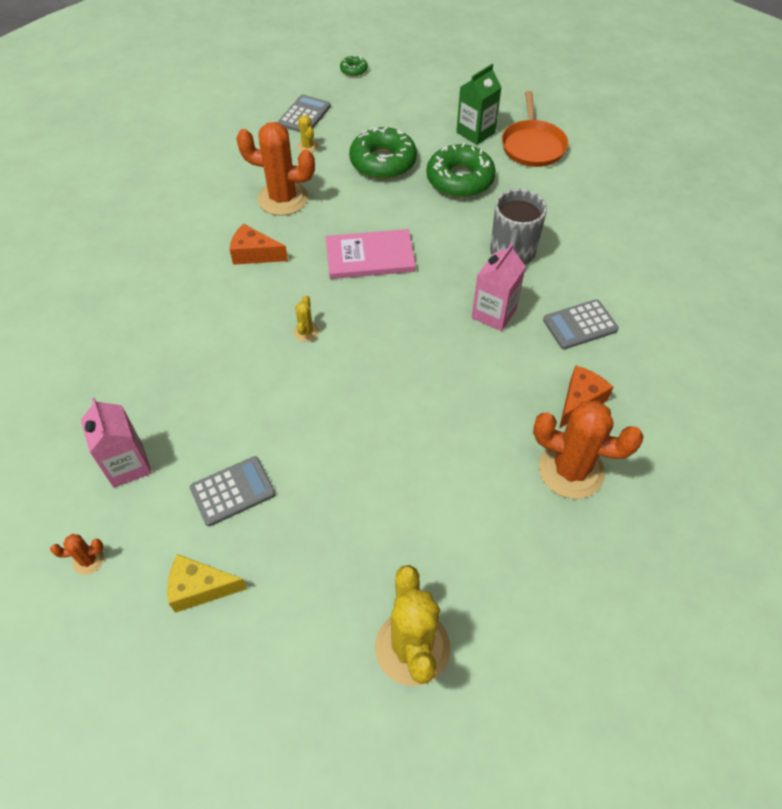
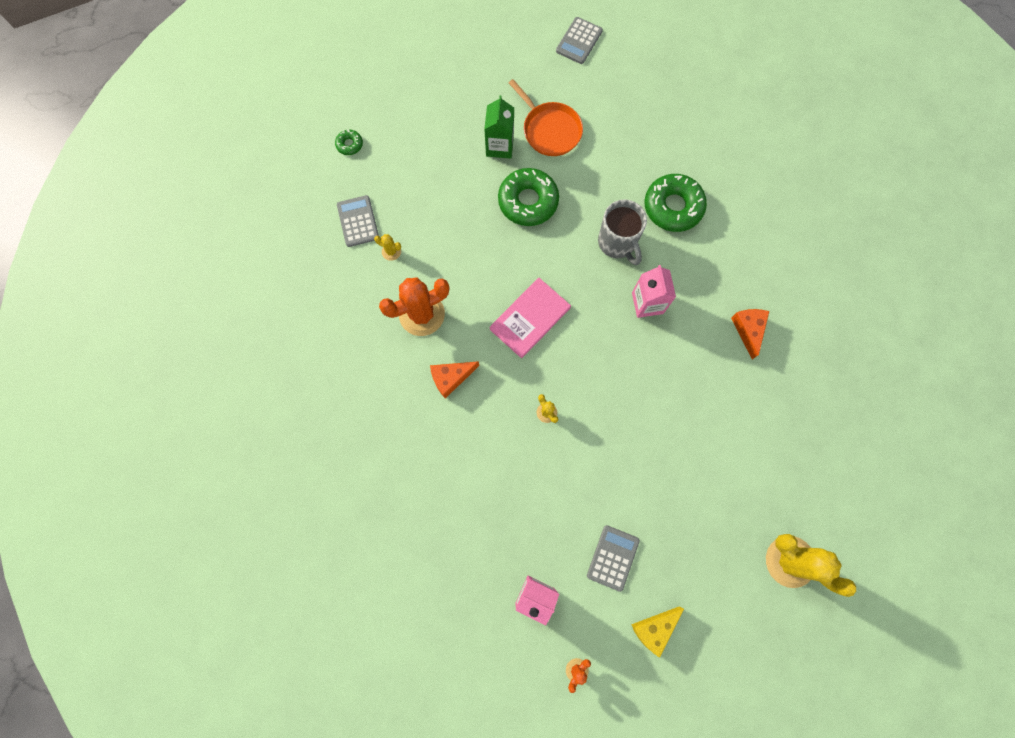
camera: 40 degrees left, 20 degrees up
(383, 161) = (460, 225): green donut -> green donut (673, 207)
(571, 470) = (780, 383): orange cactus -> none
(580, 325) = (704, 271): grey calculator -> grey calculator (579, 41)

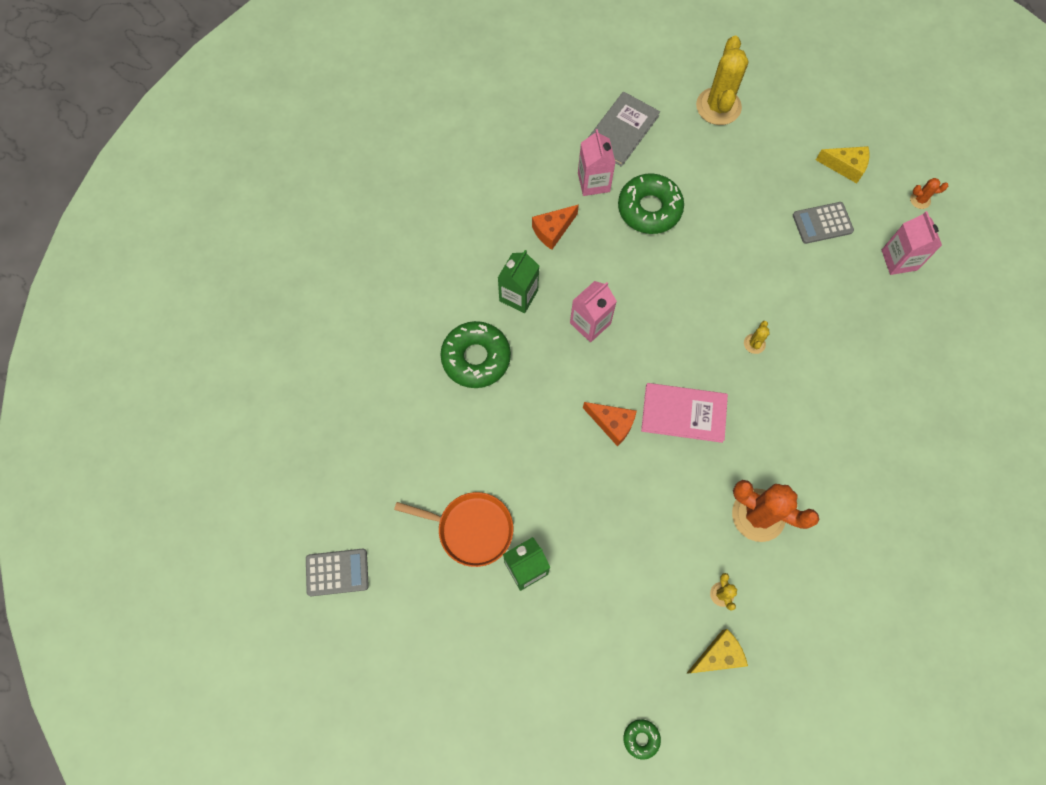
camera: 125 degrees left, 5 degrees down
(358, 221) = (718, 655): grey calculator -> yellow cheese
(451, 378) = (793, 444): orange cheese -> orange cheese (612, 424)
(528, 201) = (567, 496): green donut -> green donut (649, 209)
(549, 130) = (471, 529): orange pan -> orange pan turned 90 degrees clockwise
(617, 243) = (550, 384): grey mug -> none
(705, 267) = (518, 295): none -> green carton
(775, 393) = (593, 182): none -> pink carton
(814, 454) = (621, 130): none -> grey book

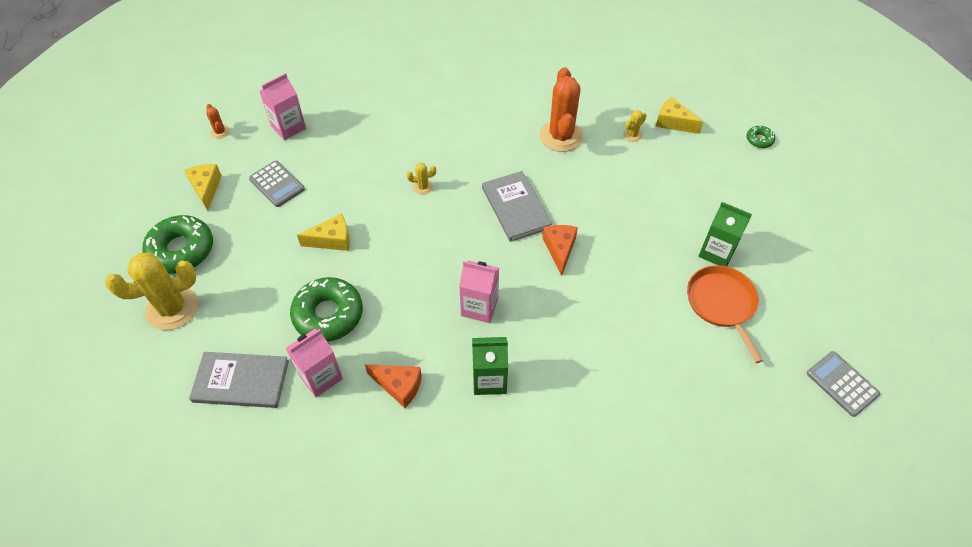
camera: 120 degrees left, 15 degrees down
(476, 358) = (577, 382): green donut -> green donut (181, 250)
(683, 413) = (516, 207): pink book -> grey book
(728, 242) = (332, 240): none -> yellow cheese

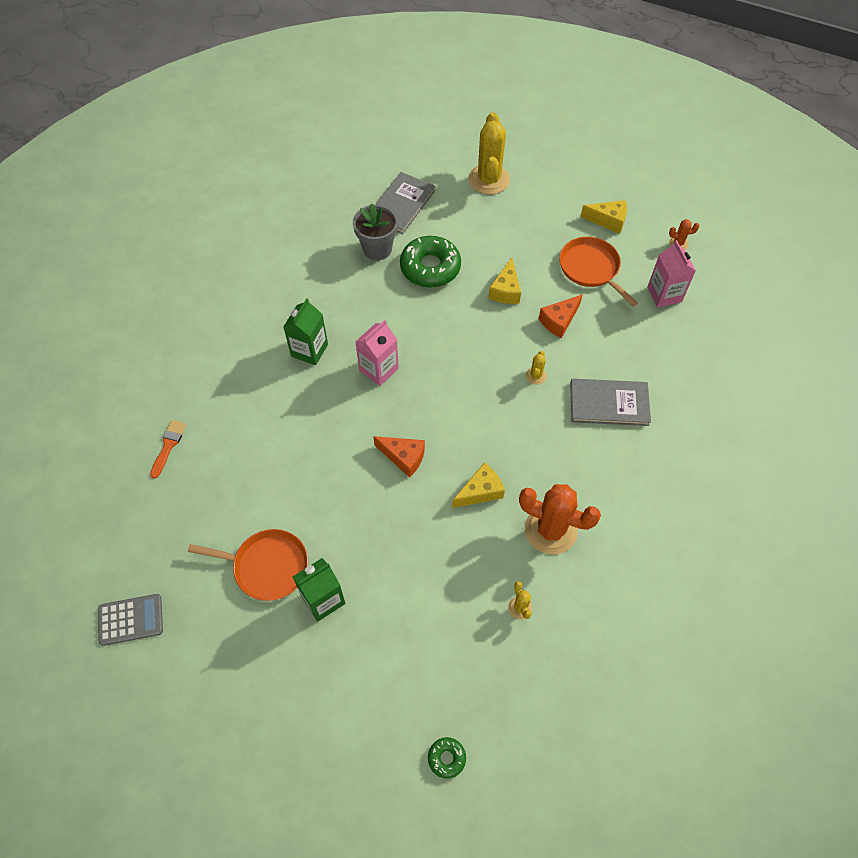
camera: 115 degrees right, 5 degrees up
(181, 250) = (545, 194): green donut -> none
(277, 184) = (591, 268): grey calculator -> orange pan
(320, 377) = (377, 249): pink carton -> grey flower pot
(399, 386) = (340, 292): orange cheese -> orange cheese (559, 321)
(516, 207) = (472, 443): grey book -> grey book (609, 404)
(673, 122) = (520, 668): yellow cheese -> yellow cheese (480, 491)
(674, 455) = (168, 445): none -> orange brush

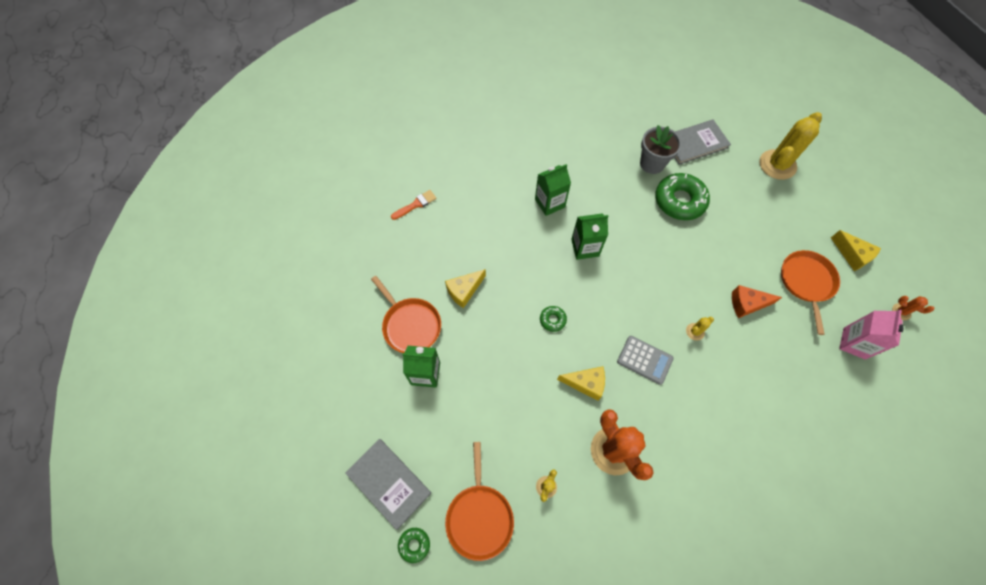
camera: 40 degrees right, 5 degrees up
(131, 619) = (311, 296): grey calculator -> grey calculator (644, 360)
(379, 369) = (585, 248): pink carton -> green carton
(403, 457) = (552, 320): orange cheese -> green donut
(484, 682) = (479, 516): none -> orange pan
(506, 290) = (723, 254): yellow cheese -> yellow cheese (464, 291)
(609, 404) = (736, 393): grey book -> grey book (389, 483)

